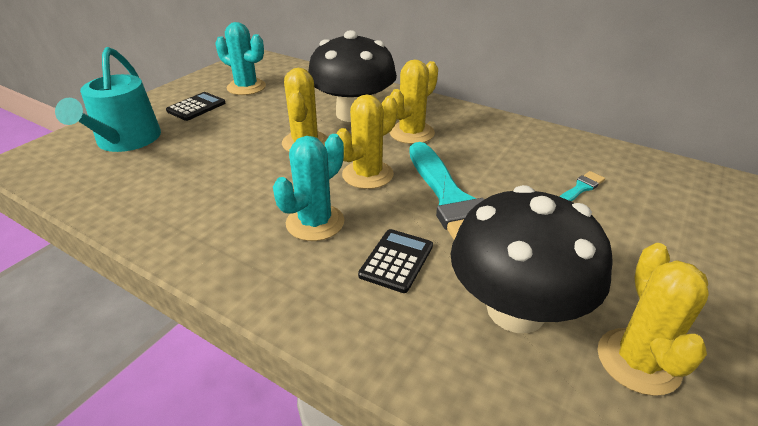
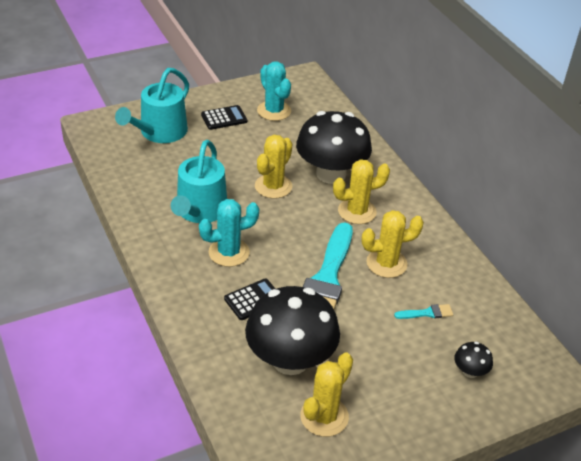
camera: 30 degrees right, 5 degrees up
(239, 195) = (200, 211): none -> turquoise watering can
(367, 175) = (291, 233): yellow cactus -> yellow cactus (386, 263)
(688, 222) = (470, 371): none -> black mushroom

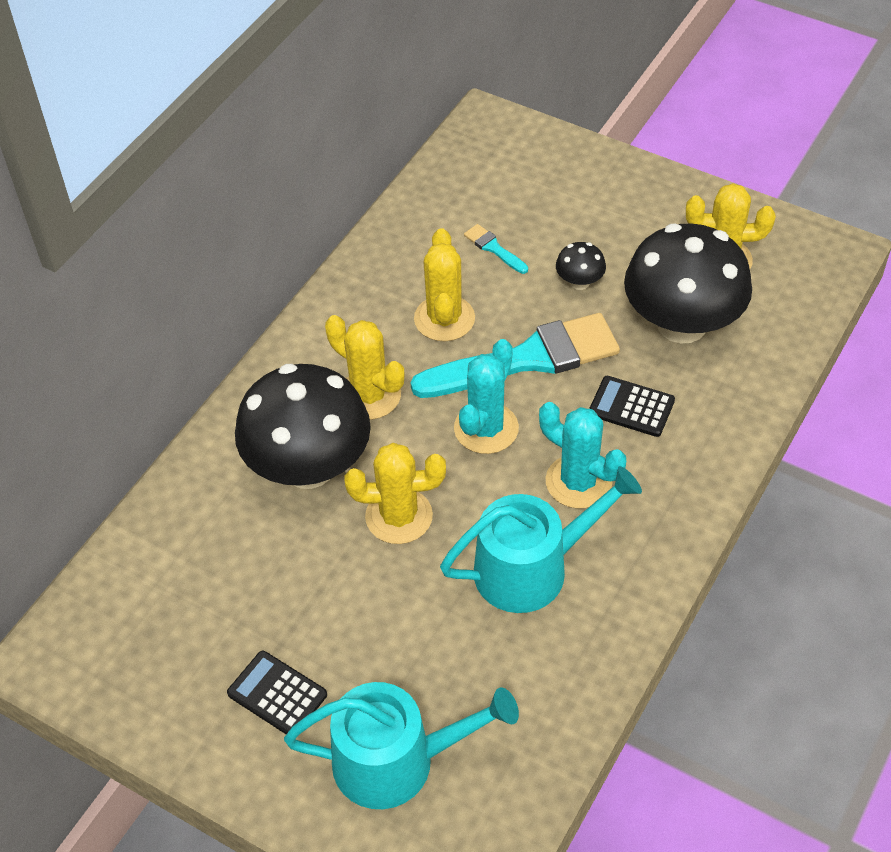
camera: 120 degrees left, 10 degrees up
(274, 111) = (198, 635): turquoise cactus -> turquoise cactus (486, 428)
(386, 263) = (444, 319): yellow cactus -> yellow cactus turned 45 degrees clockwise
(470, 371) = (545, 182): black mushroom -> black mushroom (579, 282)

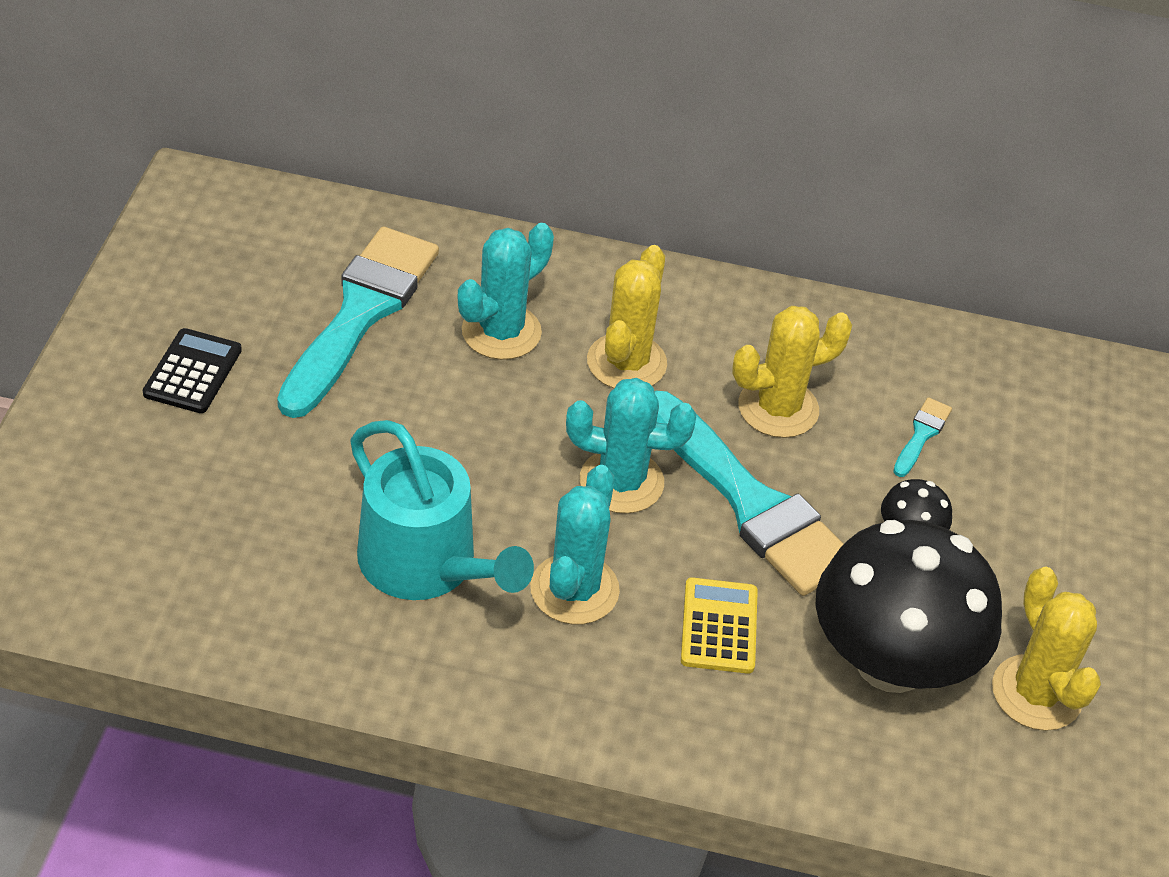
camera: 65 degrees right, 5 degrees down
(254, 558) = (360, 314): none -> turquoise brush
(308, 466) = (501, 332): black mushroom -> turquoise cactus
(396, 761) = (132, 489): turquoise watering can -> none
(399, 516) = (459, 425): yellow cactus -> none
(631, 407) = (718, 626): black calculator -> yellow calculator

